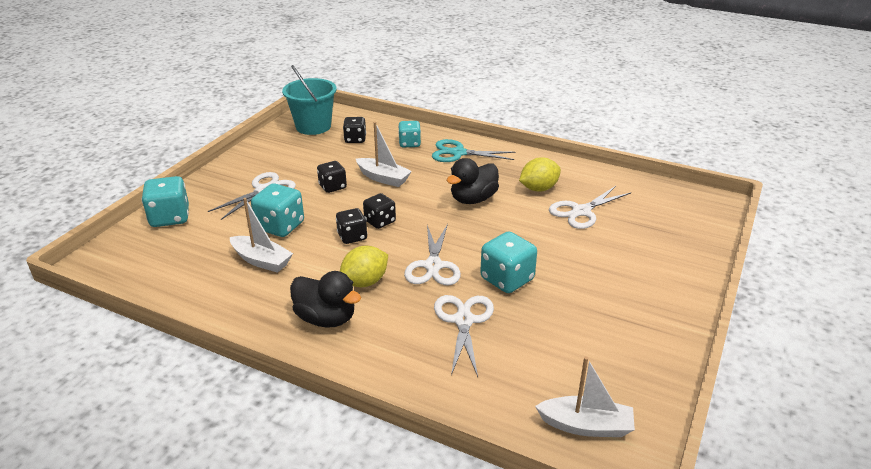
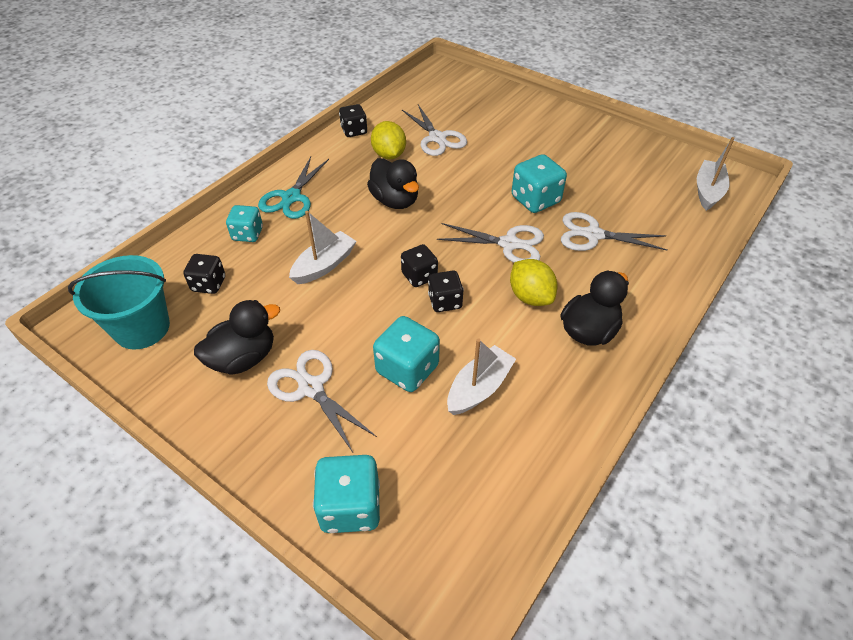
camera: 80 degrees left, 15 degrees up
(289, 163) = (243, 358): none -> black duck
(332, 187) = (327, 314): black dice -> black dice (354, 131)

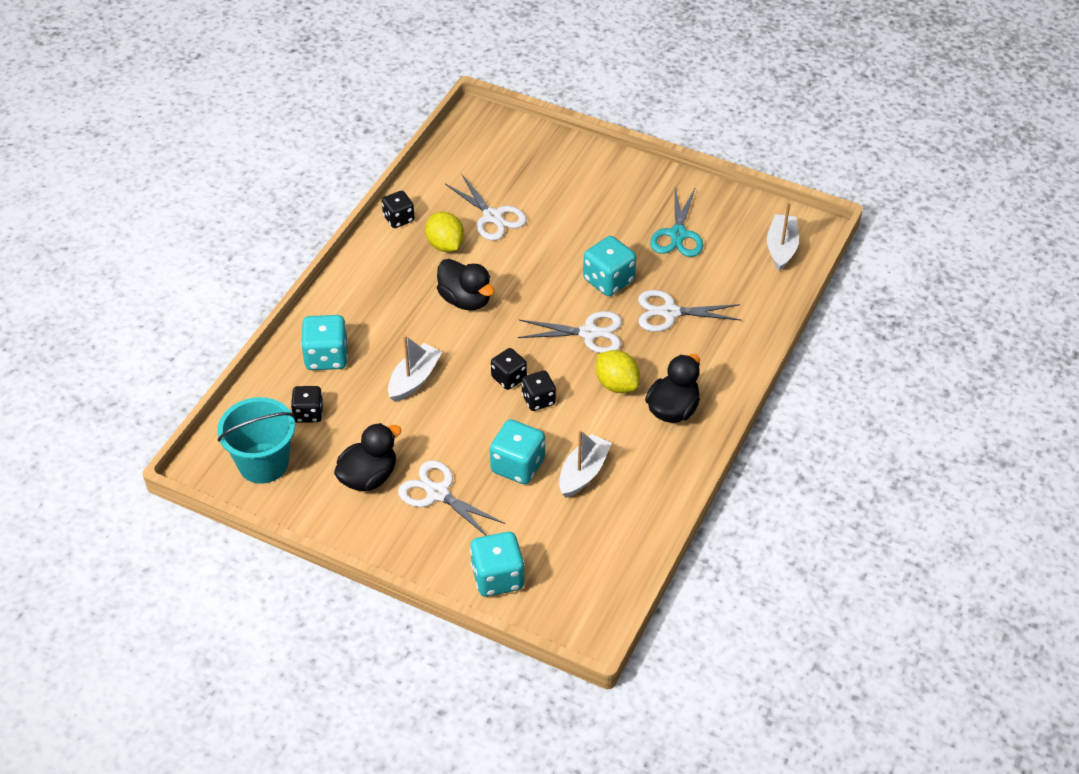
camera: 10 degrees left, 0 degrees up
(247, 234) = (326, 357): turquoise dice -> turquoise dice, size x1.52
(291, 197) = (357, 310): turquoise scissors -> turquoise scissors (678, 234)

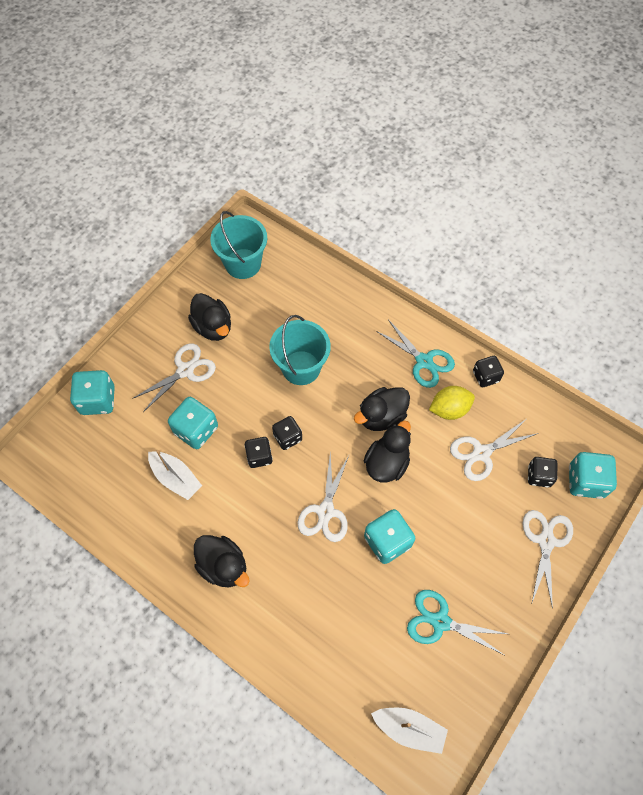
camera: 100 degrees right, 15 degrees up
(308, 413) = (282, 294): black dice -> black dice (539, 476)
(326, 357) = (336, 310): turquoise dice -> turquoise dice (585, 481)
(387, 270) = (424, 361): none -> turquoise scissors
(414, 379) = (301, 368): white boat -> turquoise bucket
(521, 290) = (387, 463): none -> black duck
(617, 384) = (262, 523): yellow lemon -> none
(669, 312) = (338, 589): white scissors -> white scissors (546, 541)

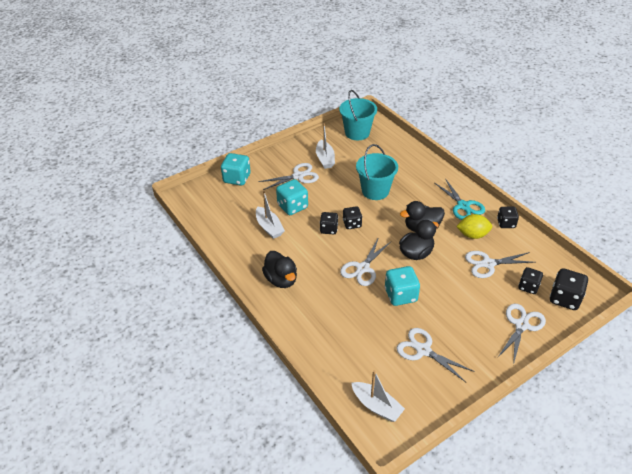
camera: 20 degrees right, 20 degrees down
(213, 327) = (325, 159): black duck -> white boat
(440, 622) = (423, 350): turquoise scissors -> white scissors
(585, 481) = (564, 298): turquoise dice -> black dice

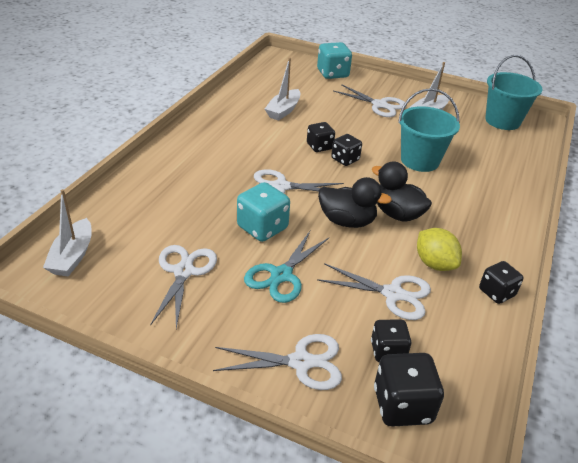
camera: 55 degrees right, 5 degrees down
(281, 280) = (215, 139): black duck -> none
(292, 206) = (329, 115): turquoise dice -> none
(463, 206) = (481, 240): turquoise scissors -> turquoise scissors (281, 275)
(488, 264) = (393, 294): white scissors -> white scissors turned 150 degrees clockwise

